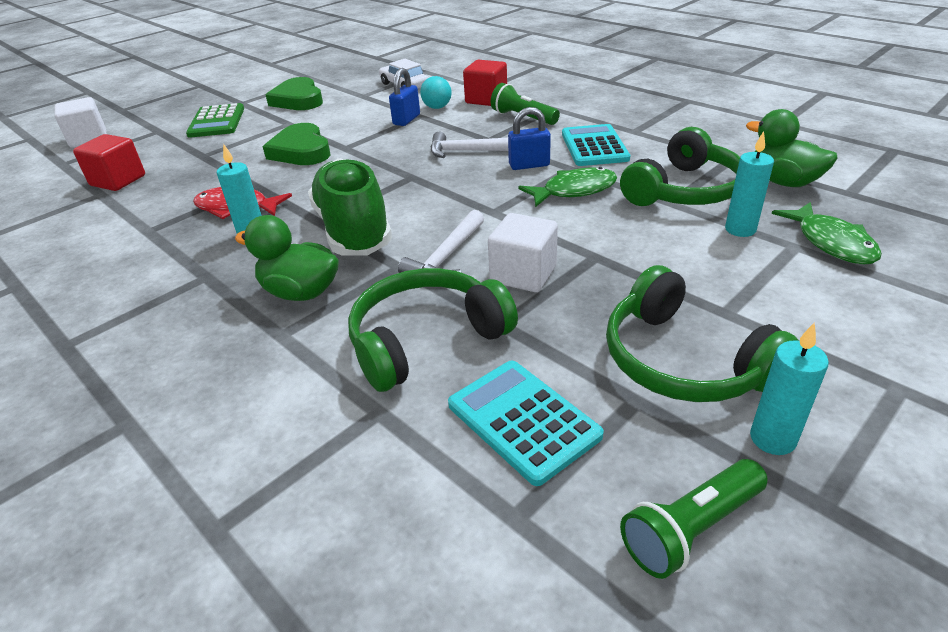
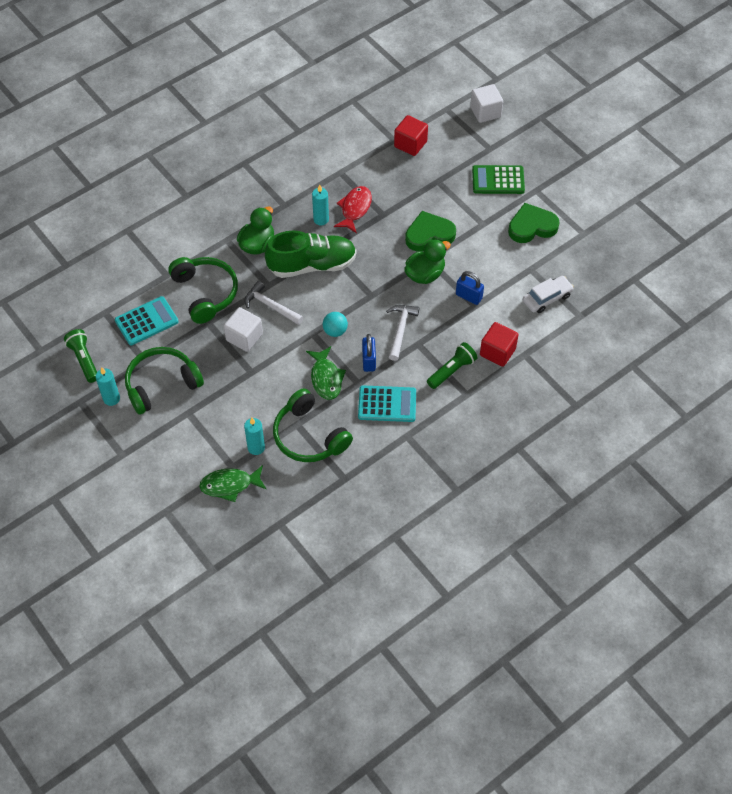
camera: 95 degrees right, 20 degrees up
(437, 107) = (489, 317): turquoise ball -> turquoise ball (335, 331)
(783, 182) = (304, 494): green duck -> green duck (425, 274)

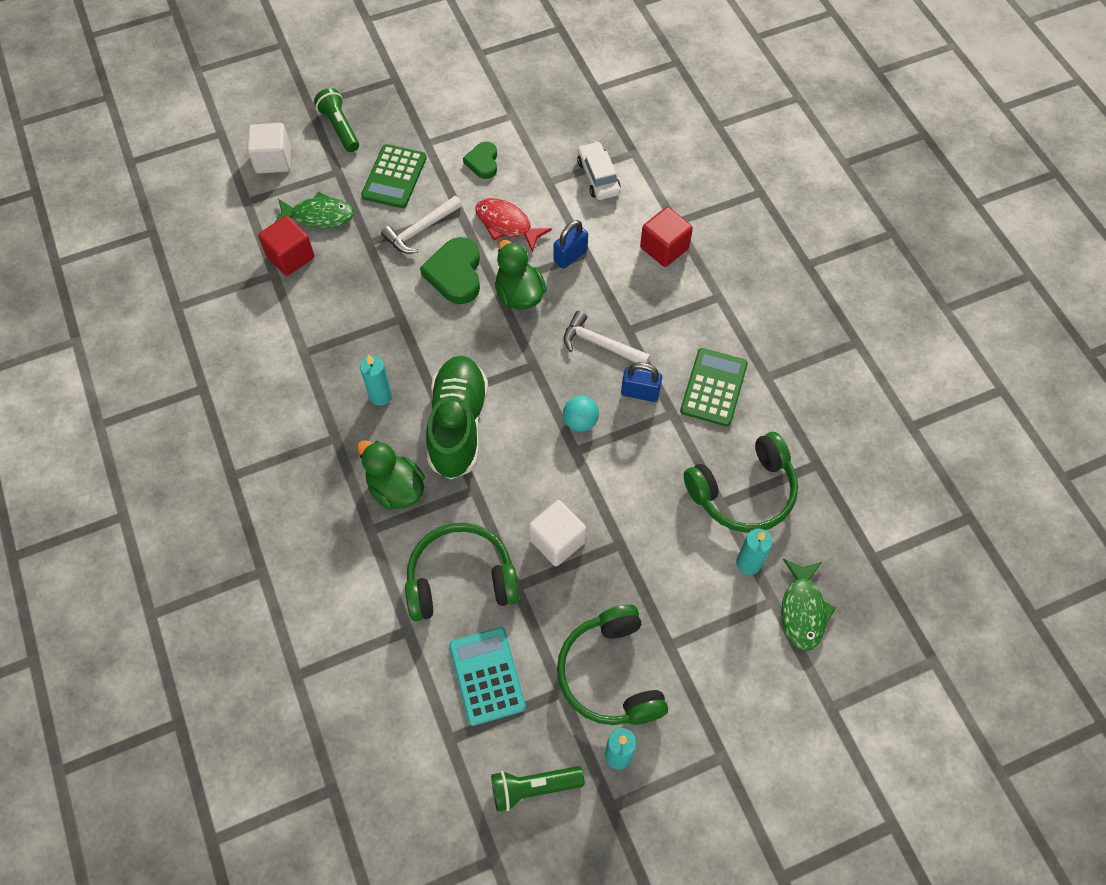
camera: 75 degrees left, 5 degrees up
(271, 306) = (513, 494): white hammer -> white hammer (420, 230)
(326, 378) = (655, 450): green fish -> green fish (319, 216)
(355, 209) = (378, 349): red fish -> red fish (506, 224)
(387, 404) = (713, 387): turquoise calculator -> green calculator
(452, 370) = (679, 303): green flashlight -> green flashlight (339, 127)
(532, 226) = (483, 162): green heart -> green heart, size x0.61

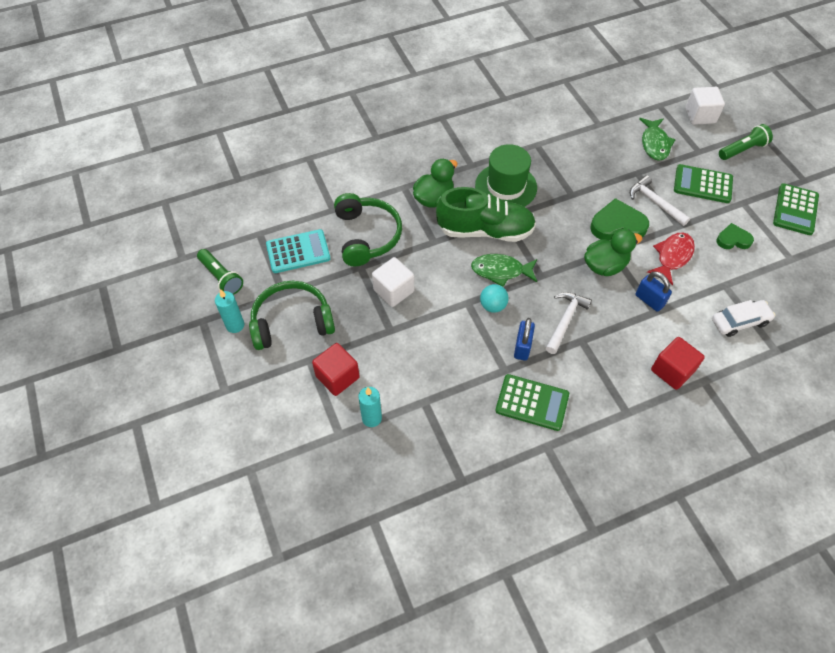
camera: 90 degrees right, 5 degrees down
(290, 257) = (615, 131): red cube -> red cube (337, 377)
(380, 396) = (506, 186): turquoise candle -> green hat
(441, 97) = (795, 210): none -> green calculator
(533, 788) = (221, 277): green flashlight -> green flashlight turned 150 degrees clockwise
(743, 492) = (434, 419): green headphones -> none
(803, 610) = (330, 456): green fish -> green fish (501, 271)

